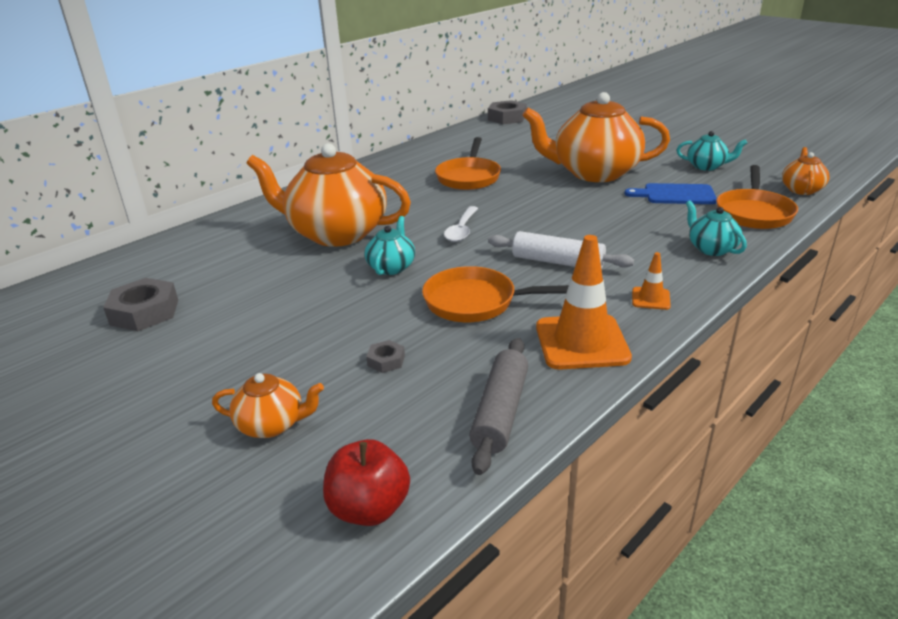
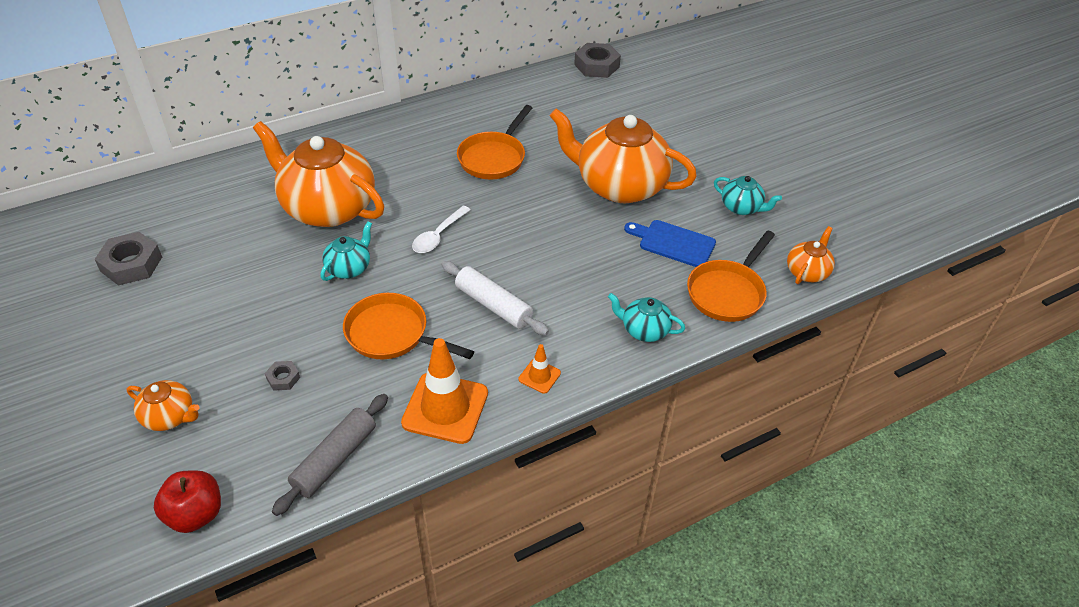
camera: 15 degrees right, 15 degrees up
(711, 248) = (644, 330): turquoise teapot -> turquoise teapot turned 60 degrees counterclockwise

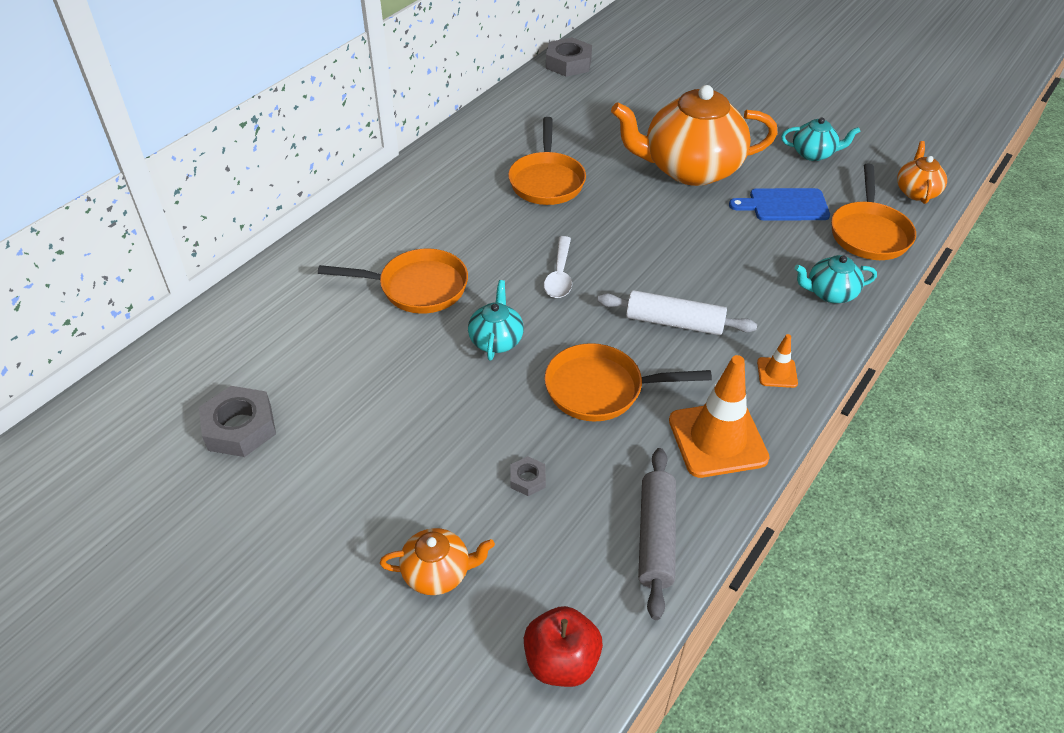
camera: 25 degrees left, 0 degrees up
(328, 208) = (417, 287): orange teapot -> orange pan

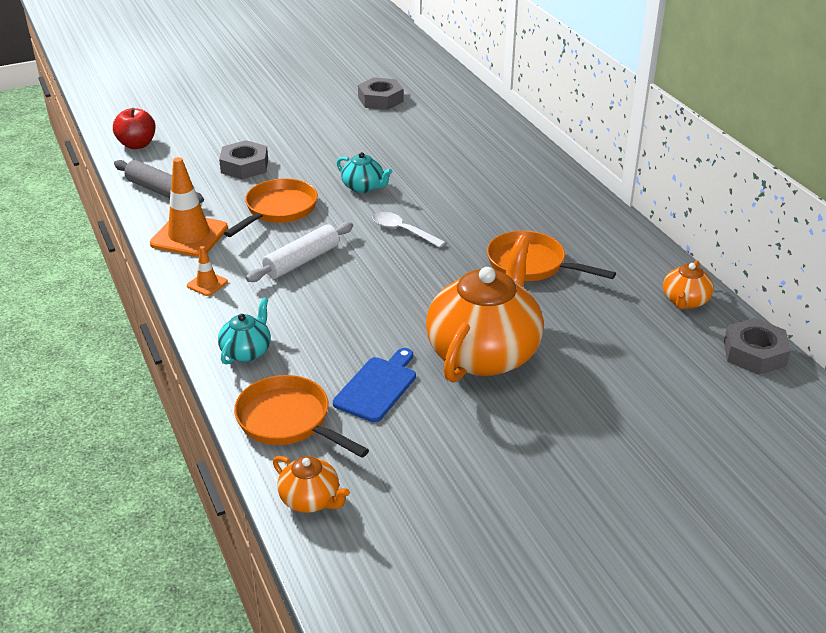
camera: 120 degrees right, 10 degrees down
(417, 287) = (446, 173): orange pan -> none
(437, 573) = (223, 128): orange teapot -> orange teapot (685, 301)
(528, 479) = (244, 166): grey nut -> grey nut, size x1.99
(813, 154) = (441, 457): turquoise teapot -> none

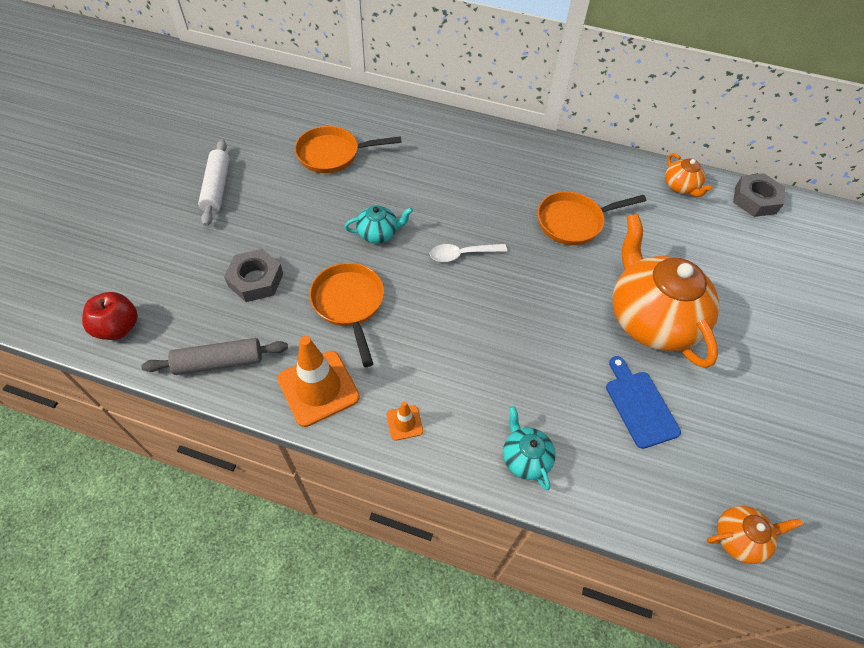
camera: 50 degrees left, 20 degrees up
(288, 421) = (636, 489): orange pan -> orange pan (333, 154)
(302, 261) = (437, 339): white rolling pin -> white rolling pin (217, 188)
(380, 99) = (267, 137): grey nut -> none

